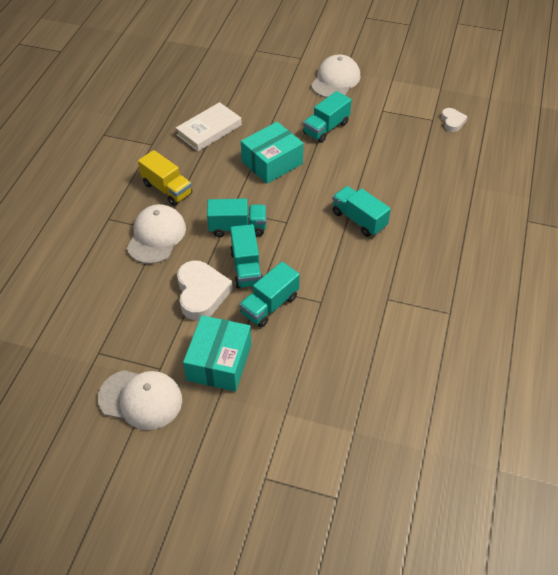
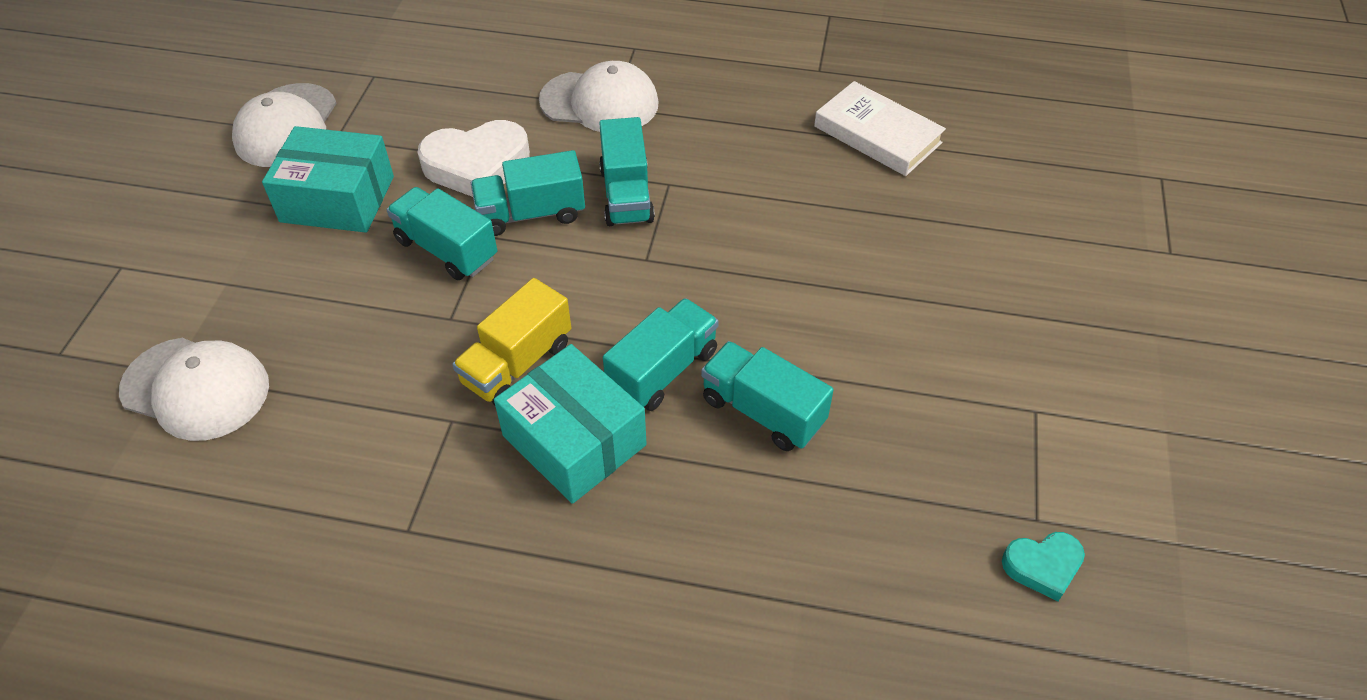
camera: 85 degrees right, 0 degrees up
(167, 189) = (710, 101): yellow truck -> yellow truck (517, 363)
(272, 162) = (806, 228): turquoise box -> turquoise box (574, 440)
(326, 128) = (936, 307): turquoise truck -> turquoise truck (763, 411)
(335, 80) = (1115, 318): white cap -> white cap (196, 388)
(452, 122) = (1042, 566): white heart -> turquoise heart

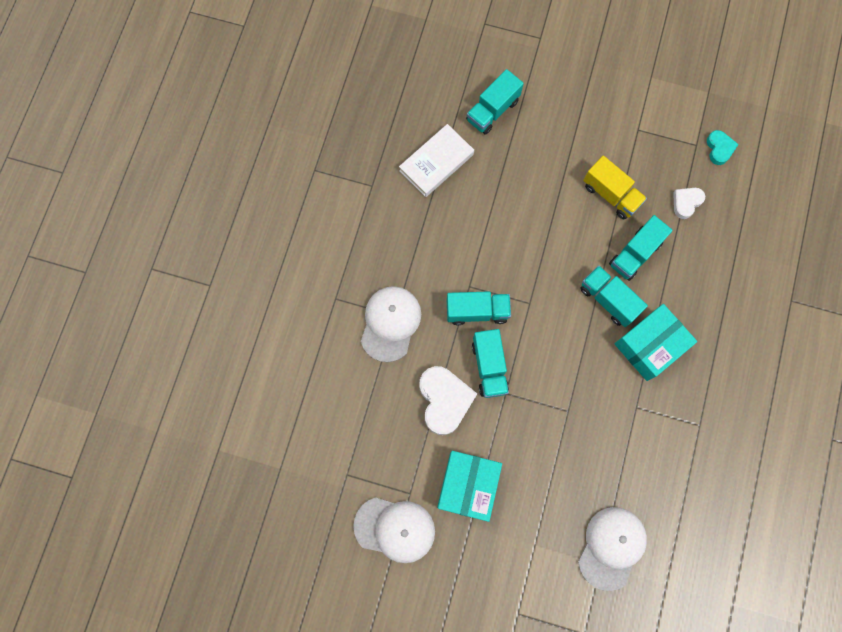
camera: 85 degrees left, 25 degrees up
(447, 249) = (515, 416): turquoise truck -> turquoise truck (492, 110)
(517, 363) = (600, 374): yellow truck -> yellow truck (611, 194)
(894, 500) = (686, 203): none -> white heart

